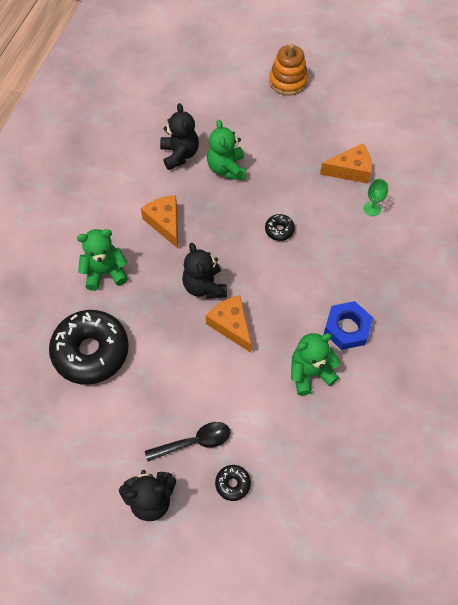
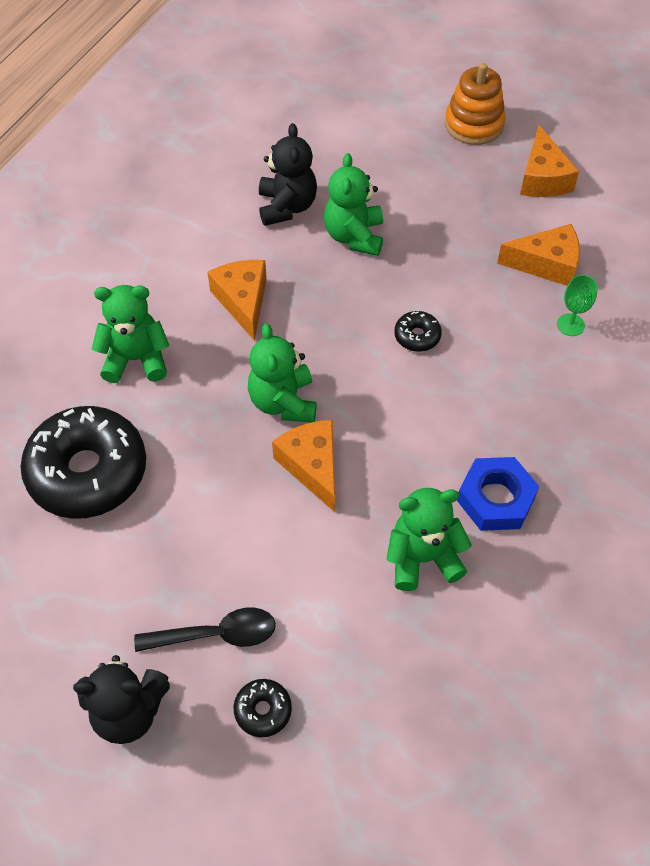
camera: 10 degrees right, 5 degrees down
(204, 286) = (283, 402): black teddy bear -> green teddy bear
(338, 112) = (543, 178): none -> orange cheese

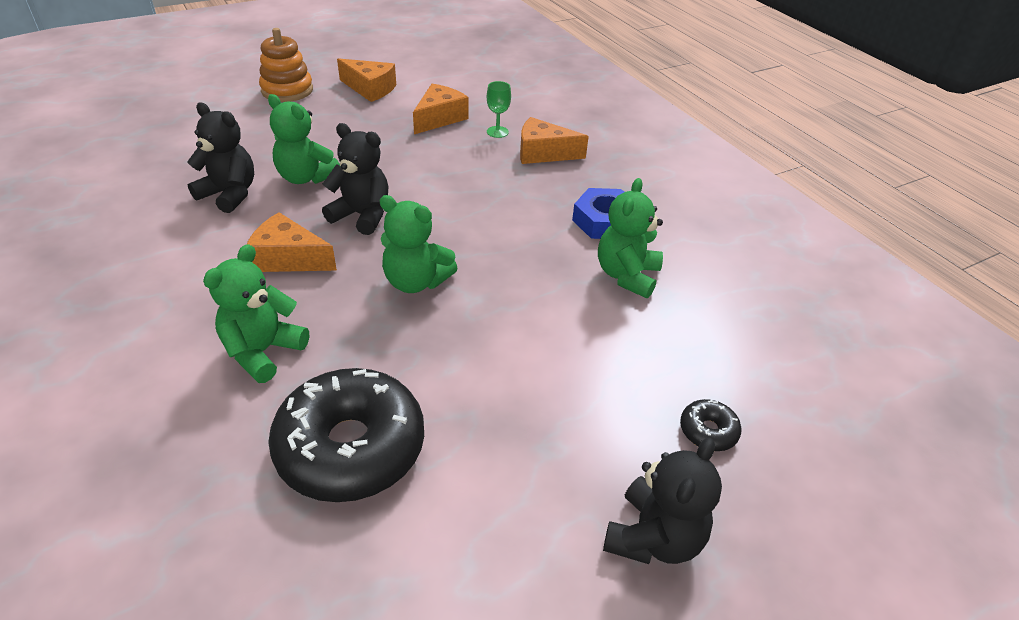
camera: 60 degrees left, 15 degrees down
(216, 634) = (612, 429): black spoon -> none
(312, 466) = (494, 294): orange cheese -> orange cheese (543, 153)
(337, 309) = (362, 215): none -> black teddy bear
(417, 336) = (432, 191): black donut -> none

